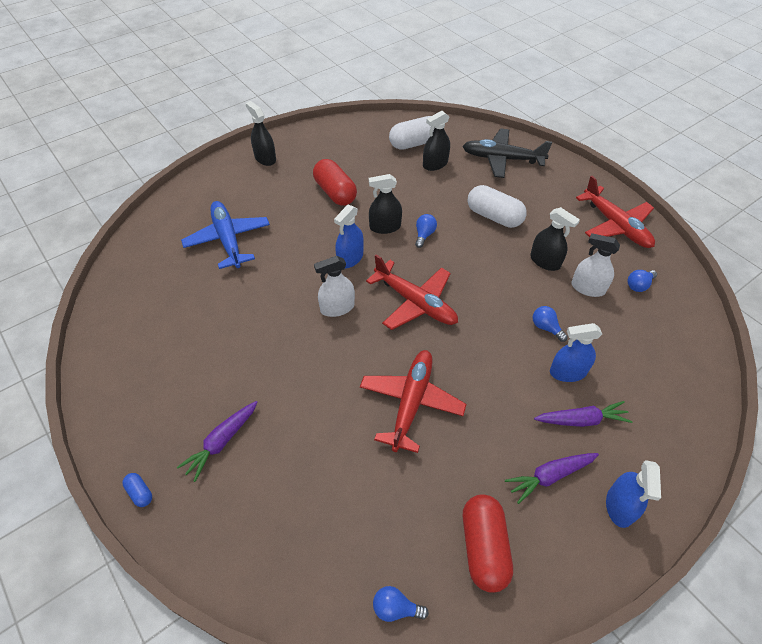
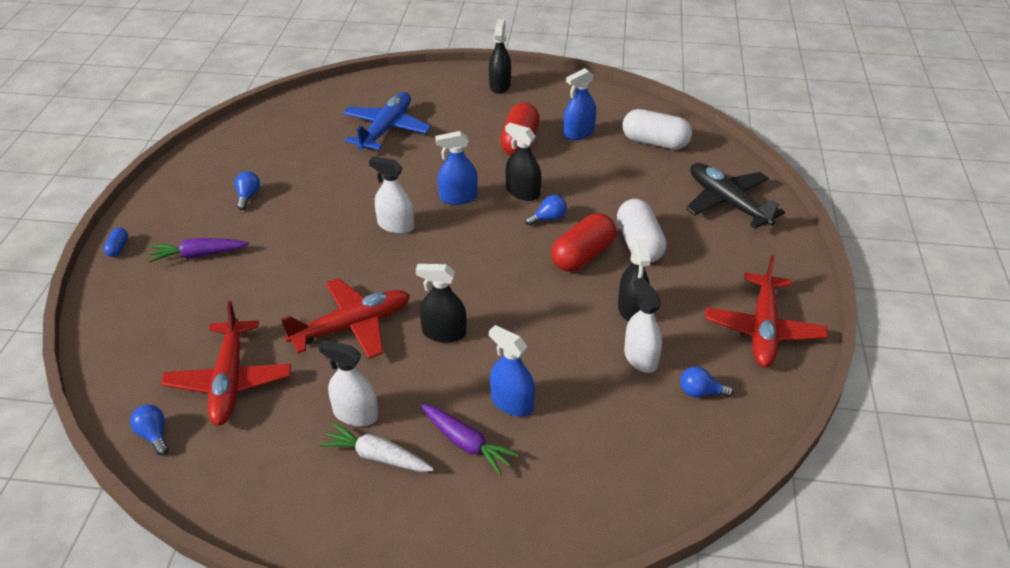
camera: 45 degrees right, 10 degrees down
(415, 302) = (462, 262): red plane -> red plane (229, 381)
(435, 164) = (648, 170): black spray bottle -> black spray bottle (444, 333)
(483, 547) = (259, 454): red capsule -> red capsule (582, 256)
(499, 461) = (355, 414): none -> white spray bottle
(546, 328) = (546, 358): blue light bulb -> blue light bulb (248, 196)
(550, 476) = (377, 456): purple carrot -> white carrot
(619, 506) = (398, 523): blue spray bottle -> blue spray bottle (578, 133)

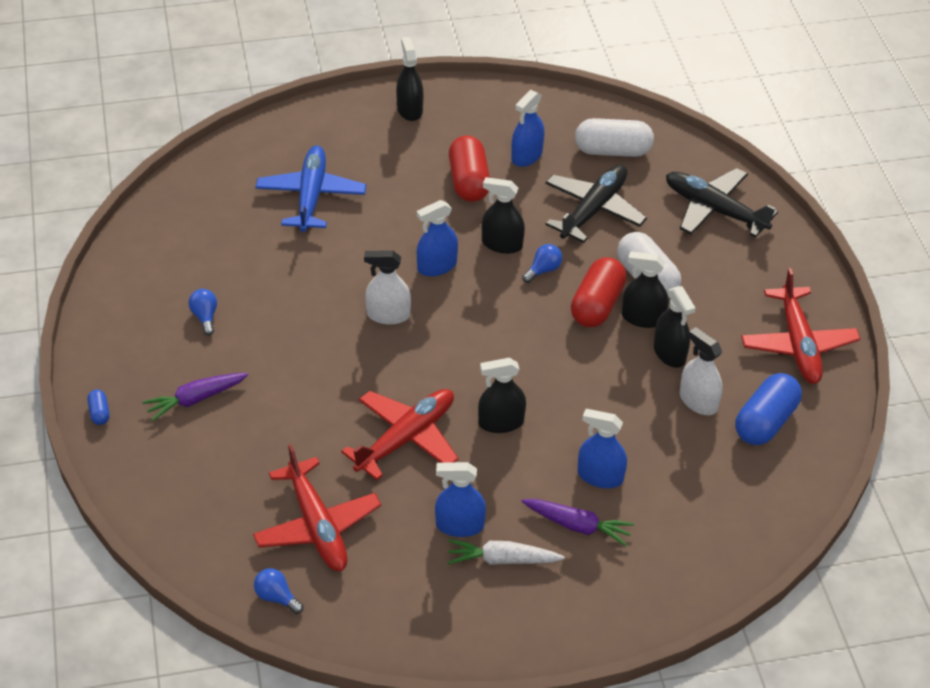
camera: 20 degrees left, 5 degrees up
(355, 414) = (459, 525): white spray bottle -> blue spray bottle
(616, 182) = (593, 210): none -> black plane
(620, 275) = (643, 318): none -> black spray bottle
(700, 392) = (765, 422): blue light bulb -> blue capsule

